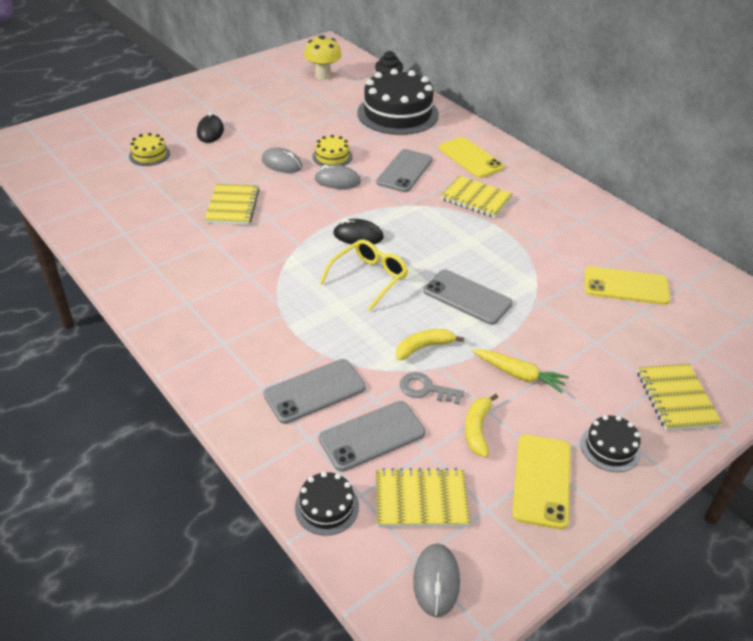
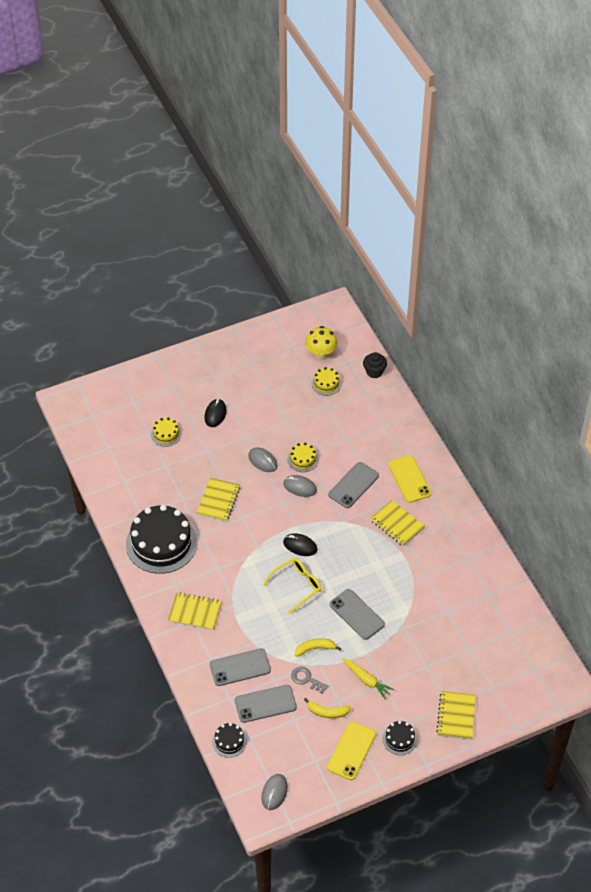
camera: 15 degrees right, 10 degrees up
(337, 95) = (326, 383): none -> yellow cake
(397, 113) = (369, 415): black cake -> black cake (161, 543)
(421, 499) = (281, 748): yellow notebook -> yellow notebook (195, 612)
(477, 429) = (327, 712): yellow banana -> yellow banana turned 105 degrees counterclockwise
(626, 286) = (468, 625): yellow phone -> none

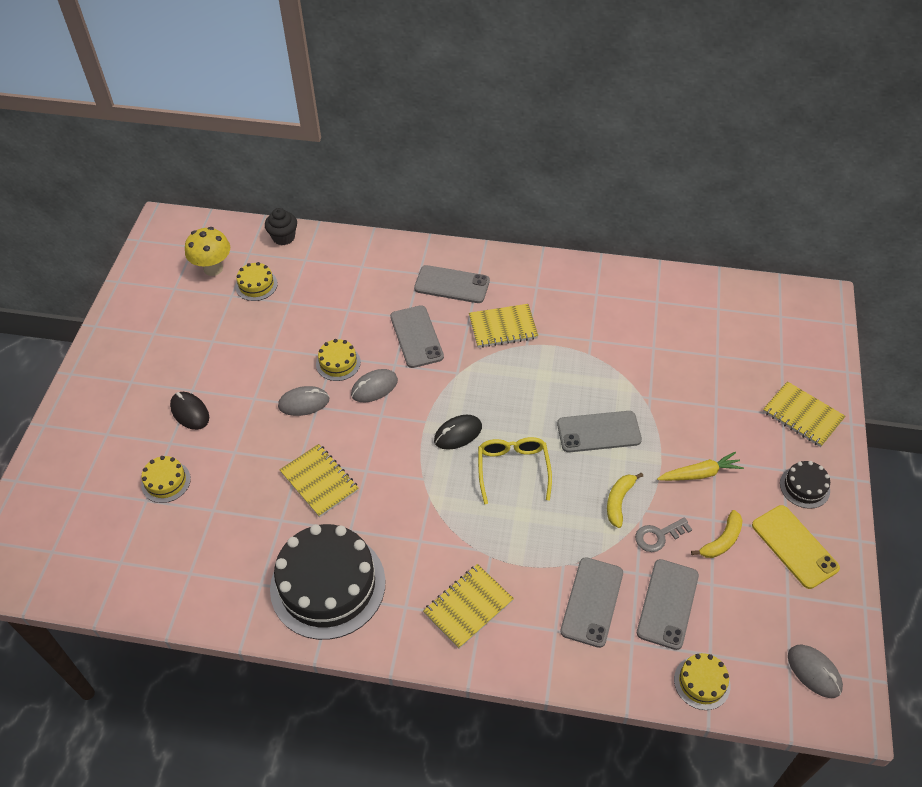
camera: 55 degrees left, 0 degrees up
(229, 741) = (702, 682): black cake -> yellow cake
(409, 479) = (452, 284): yellow phone -> grey phone

